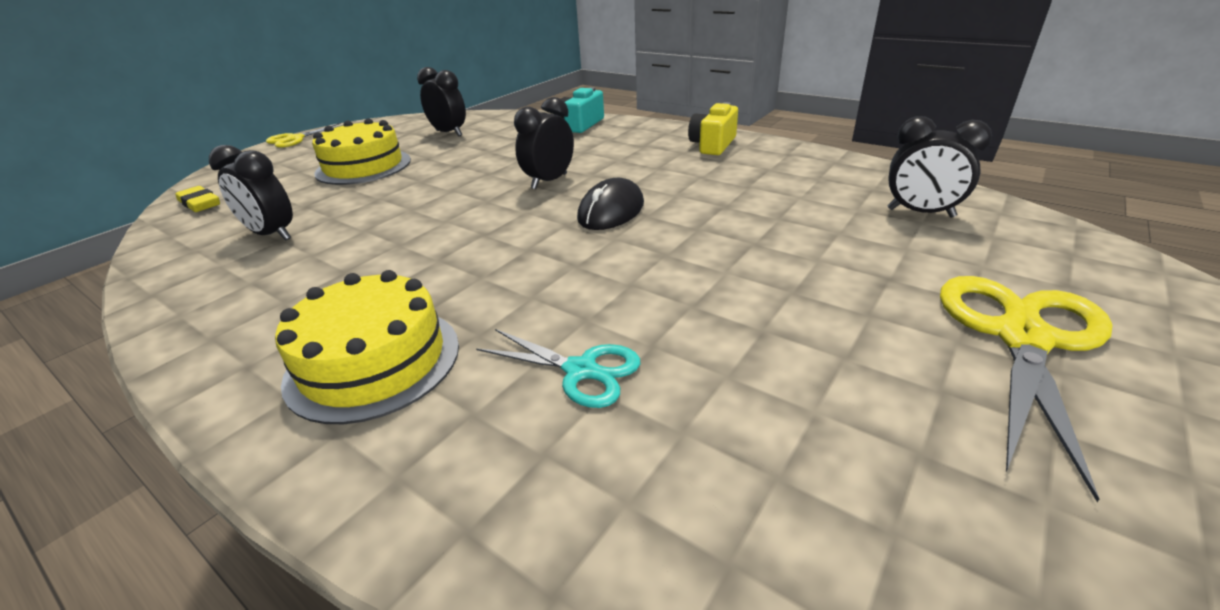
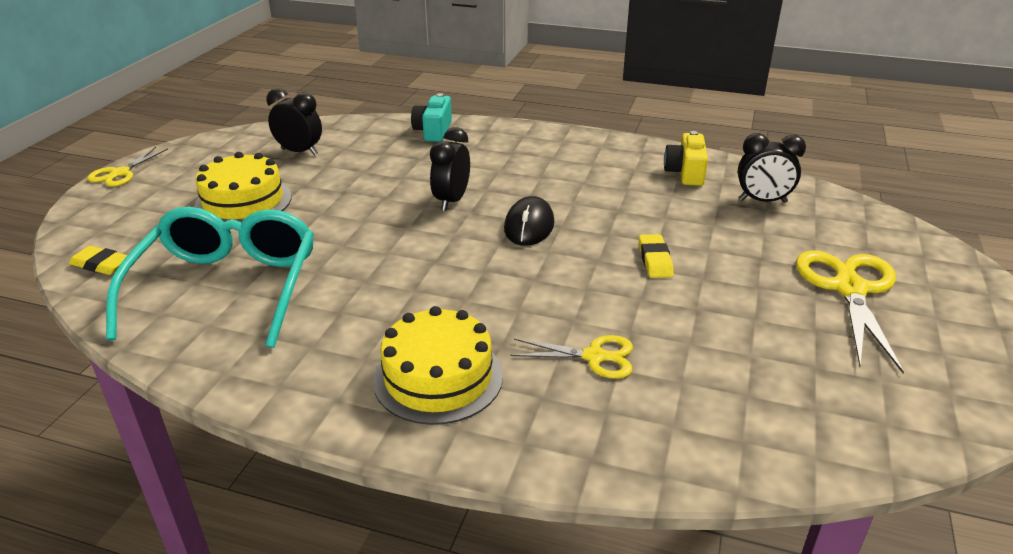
camera: 20 degrees left, 0 degrees up
(272, 235) = (227, 288): black clock -> turquoise glasses
(580, 370) = (594, 356): turquoise scissors -> yellow scissors
(713, 145) = (574, 147): yellow camera -> yellow camera (685, 172)
(738, 262) = (654, 260): none -> yellow eraser

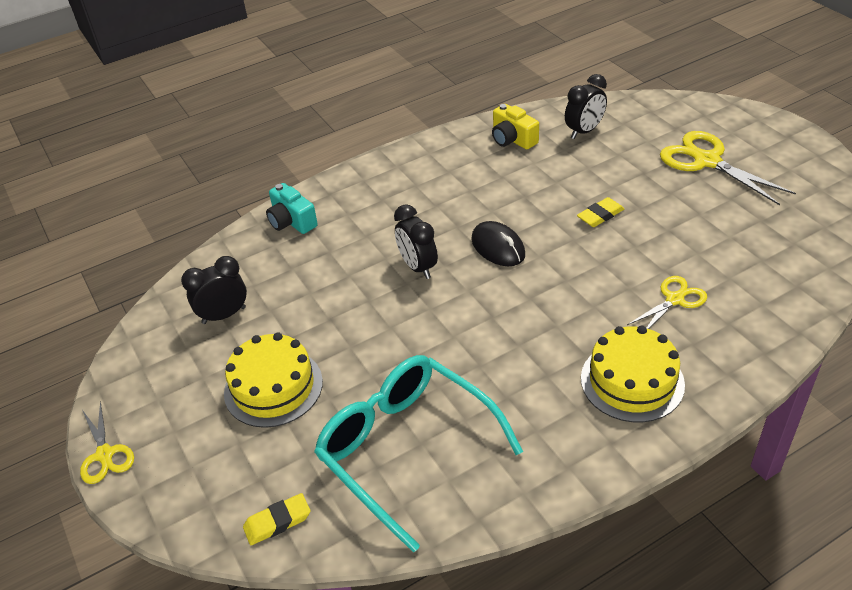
camera: 45 degrees left, 10 degrees up
(654, 260) = (600, 215): yellow eraser -> yellow eraser turned 75 degrees counterclockwise

